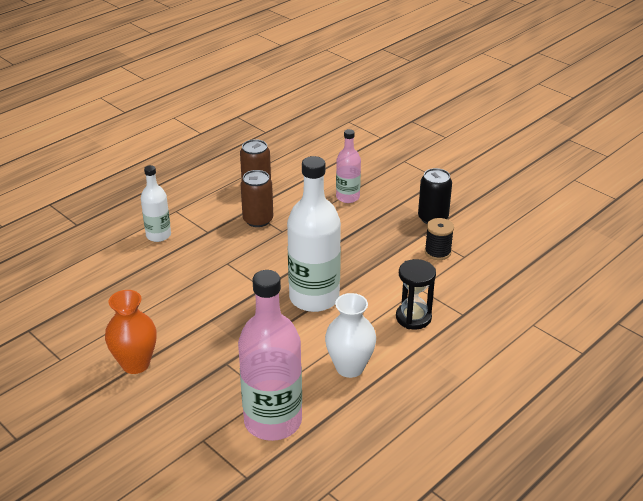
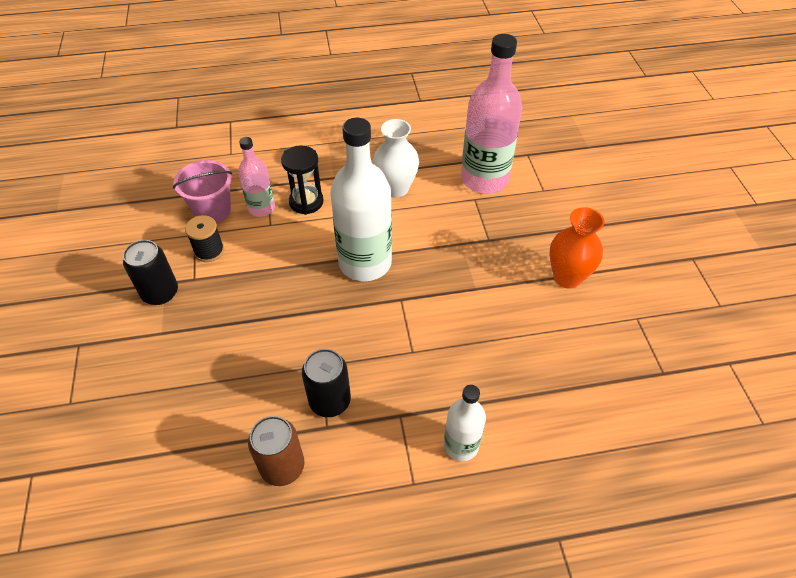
camera: 145 degrees left, 15 degrees up
(258, 220) = (330, 401): brown can -> black can
(347, 197) = (201, 377): pink bottle -> pink bottle (261, 208)
(476, 276) = (212, 210): none -> pink bucket

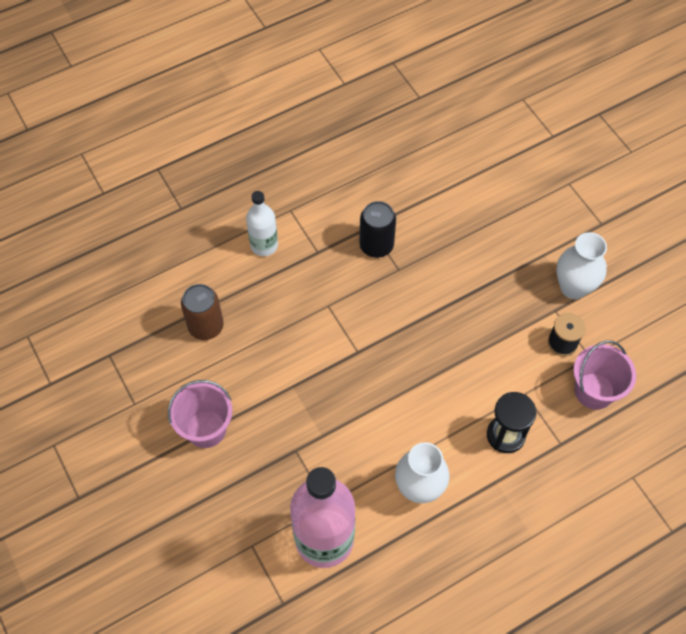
camera: 160 degrees right, 10 degrees up
(160, 293) = (573, 287): black can -> white vase
(261, 208) = (546, 411): pink bottle -> none
(282, 466) = (387, 192): brown can -> brown can (206, 326)
(365, 263) = (408, 380): white bottle -> none
(567, 277) = (206, 428): orange vase -> pink bucket

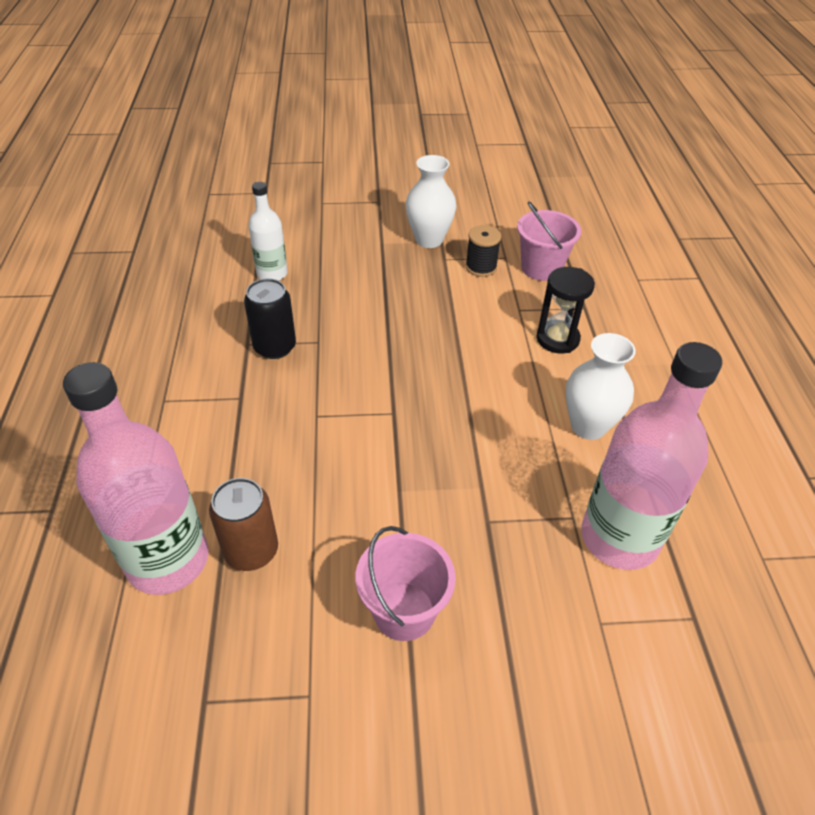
camera: 65 degrees left, 15 degrees down
(179, 287) = (168, 560): none -> pink bottle
(264, 245) = (187, 443): white bottle -> white bottle (272, 274)

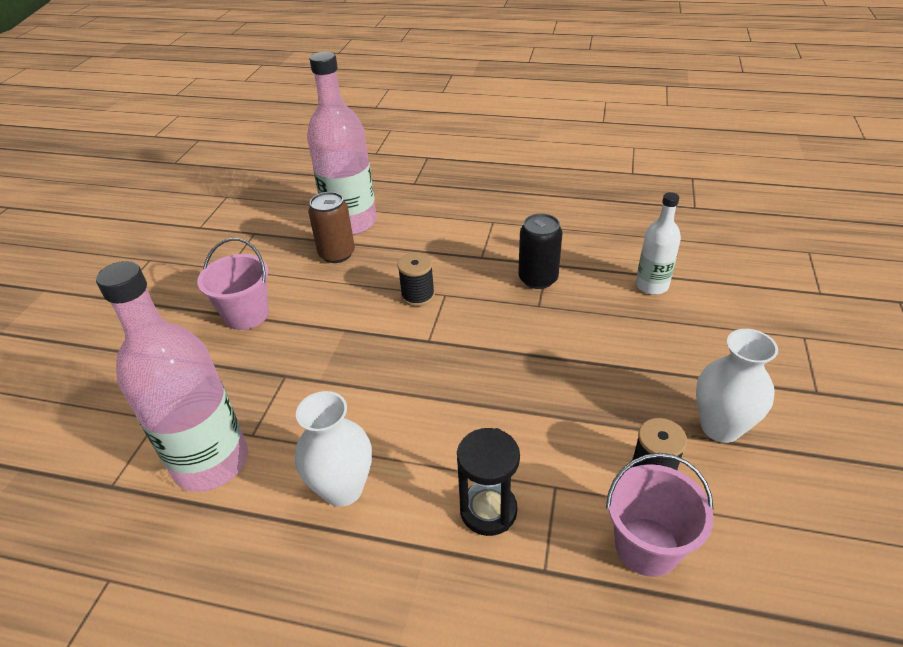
camera: 110 degrees right, 5 degrees down
(323, 438) = (418, 295): none -> black spool

